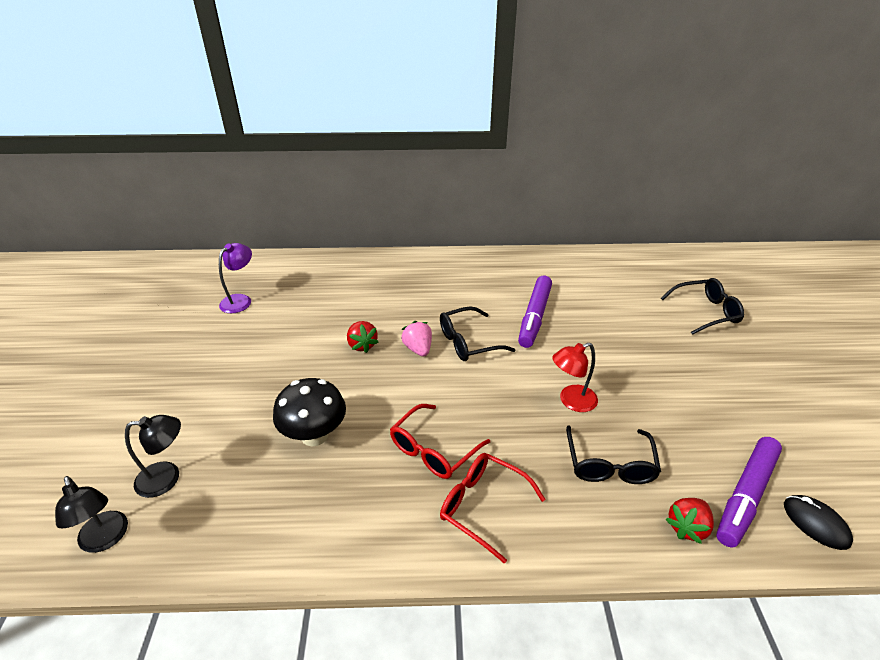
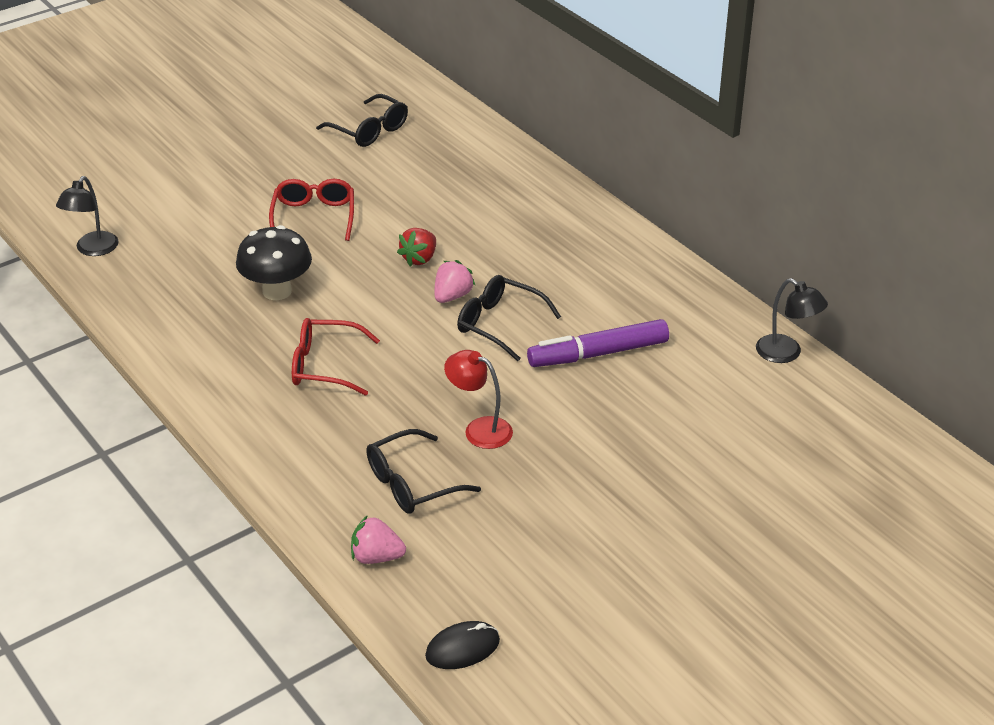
camera: 55 degrees right, 0 degrees up
(167, 478) = (165, 243): black lamp -> black lamp (786, 354)
(240, 300) = (403, 152): purple lamp -> none
(482, 506) = (287, 421): red glasses -> red glasses (314, 216)
(687, 527) = (376, 557): red strawberry -> pink strawberry
(706, 312) = (774, 491): black glasses -> black glasses (369, 130)
(746, 495) = (456, 590): purple marker -> none
(815, 523) = (462, 648): black mouse -> black mouse turned 45 degrees clockwise

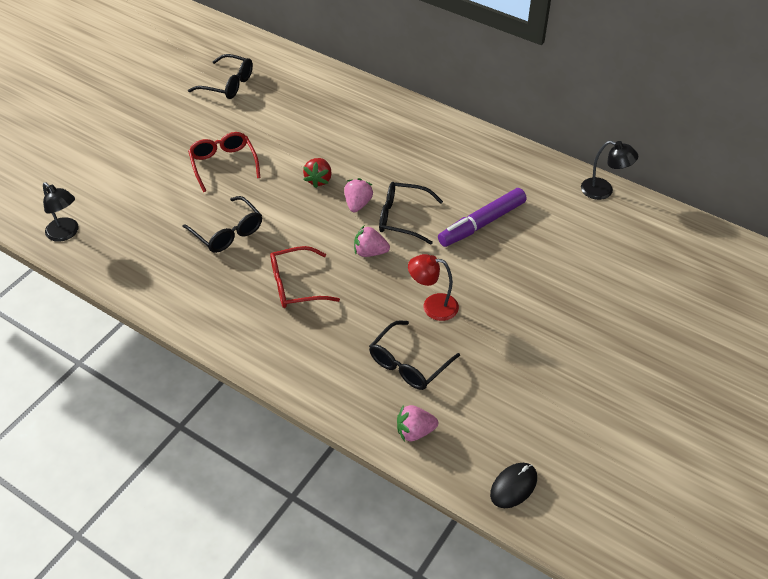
camera: 20 degrees left, 10 degrees up
(93, 249) = (66, 233): black lamp -> black lamp turned 45 degrees counterclockwise
(277, 291) = (228, 232): black mushroom -> black glasses
(436, 352) = (370, 252): none -> pink strawberry

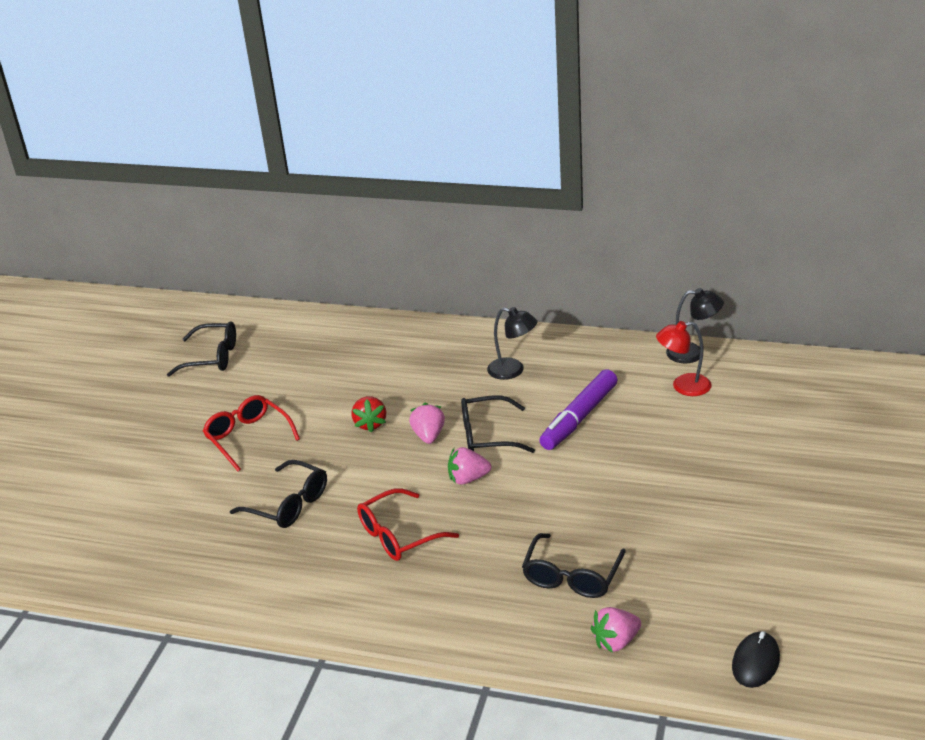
camera: 15 degrees left, 15 degrees down
(66, 233) = (84, 560): black lamp -> black lamp (513, 371)
(432, 306) = (568, 512): red lamp -> red lamp (683, 386)

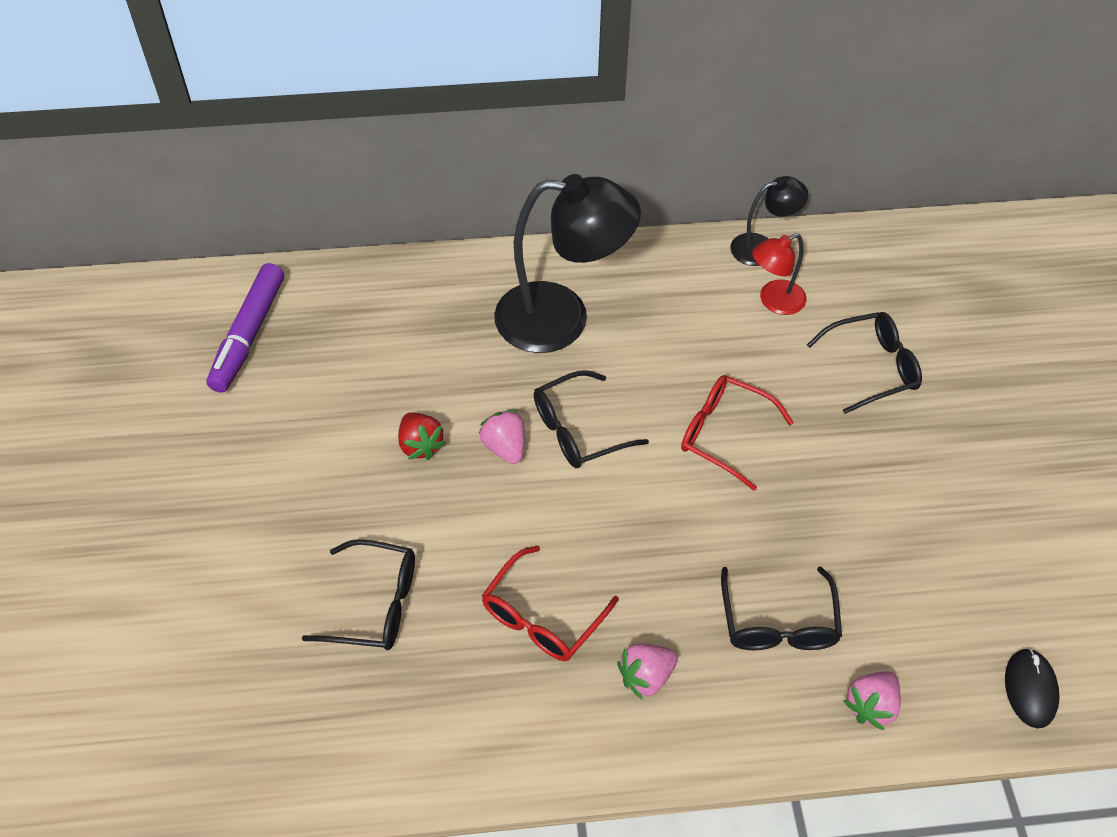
camera: 25 degrees left, 20 degrees up
(213, 357) = (146, 379): black glasses -> black glasses (872, 367)
(248, 437) = (264, 506): red glasses -> red glasses (723, 434)
(468, 479) = (586, 504): pink strawberry -> pink strawberry (646, 676)
(513, 371) = (562, 319): black lamp -> black lamp, size x1.97
(579, 417) = (676, 376): purple marker -> purple marker (249, 334)

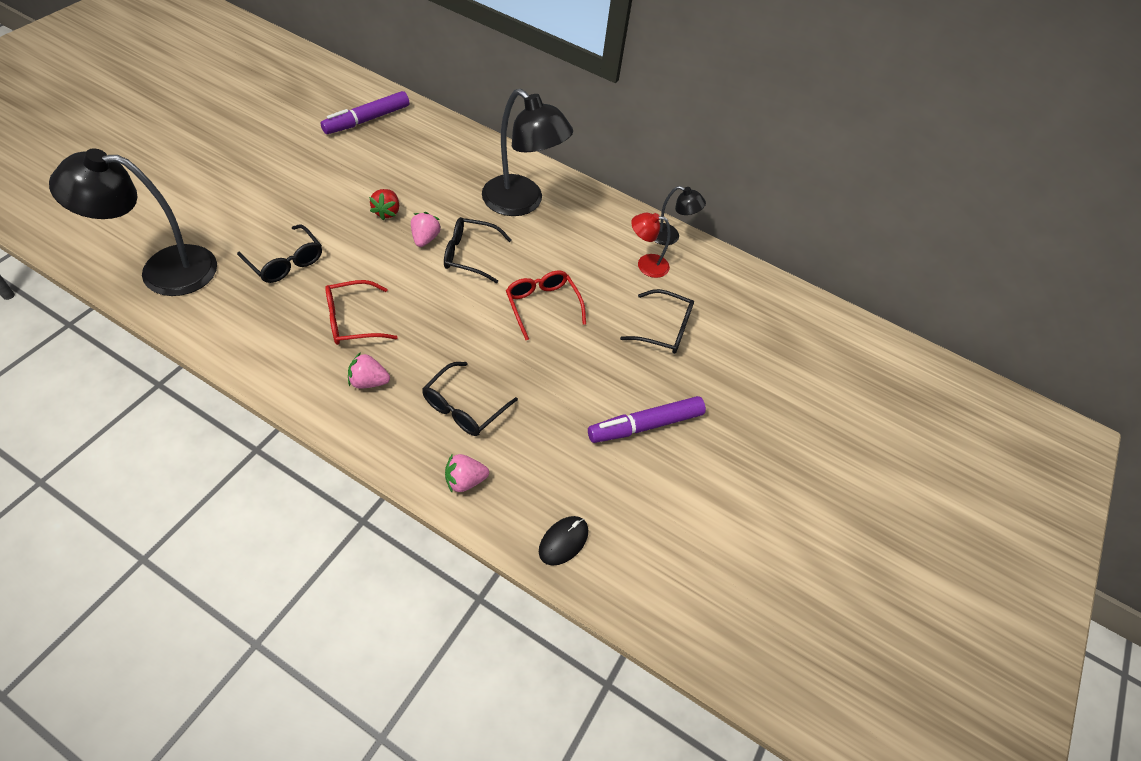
camera: 30 degrees right, 0 degrees up
(232, 736) = (163, 270): none -> black lamp
(969, 495) = (645, 425): none -> purple marker

